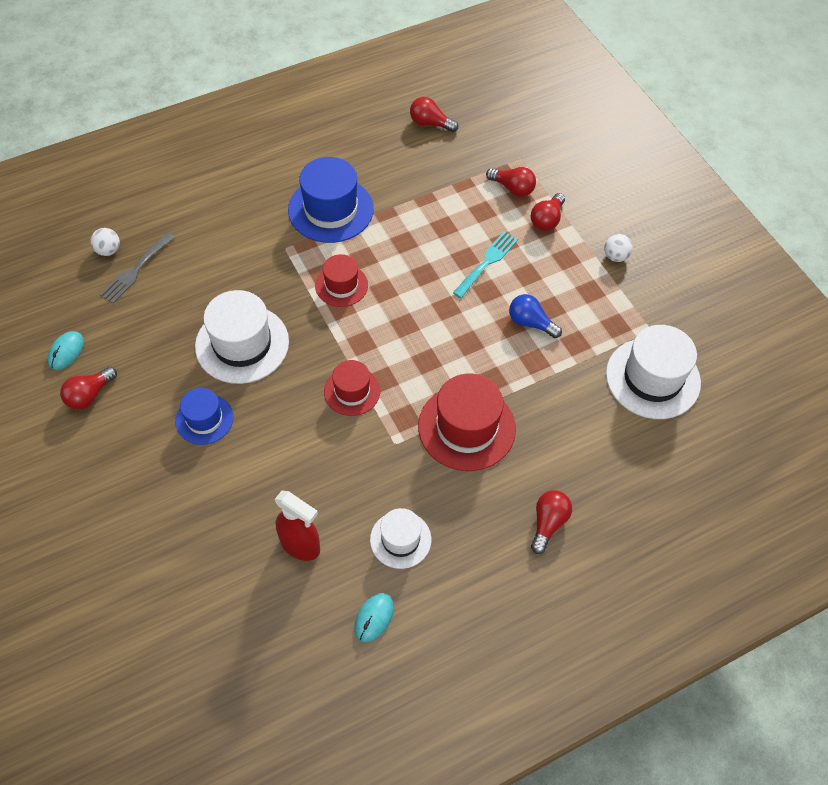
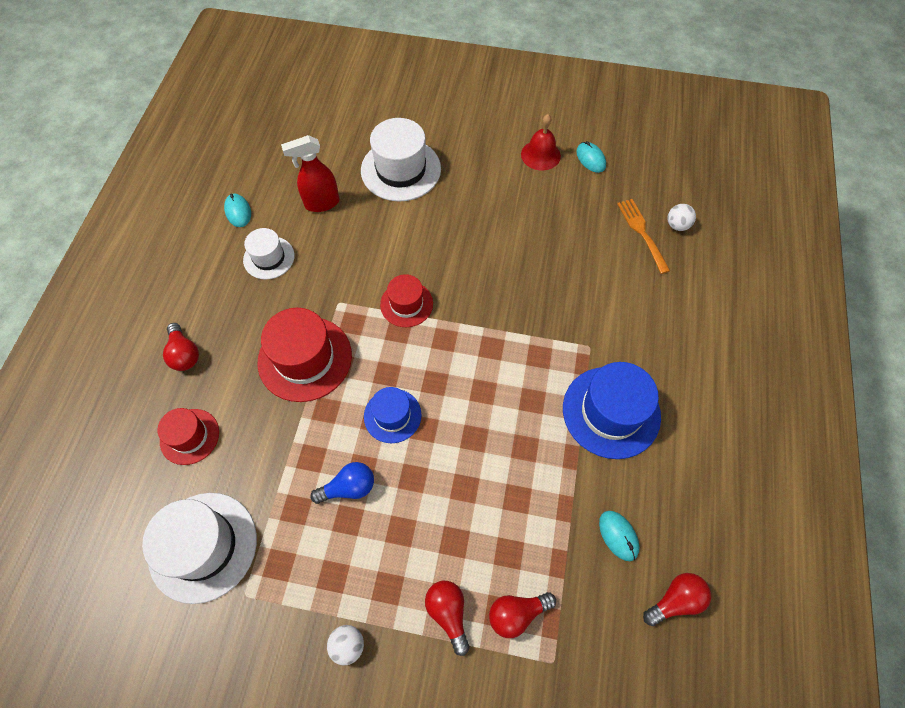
camera: 130 degrees right, 5 degrees up
(89, 395) = (540, 155): red light bulb -> red bell
(136, 270) = (642, 232): grey fork -> orange fork
(204, 419) = (464, 204): blue hat -> blue hat (392, 415)
(242, 344) = (511, 260): white hat -> white hat (401, 170)
(341, 285) = (514, 363): red hat -> red hat (189, 436)
(417, 165) = (618, 535): none -> turquoise mouse
(487, 262) = (443, 504): turquoise fork -> none

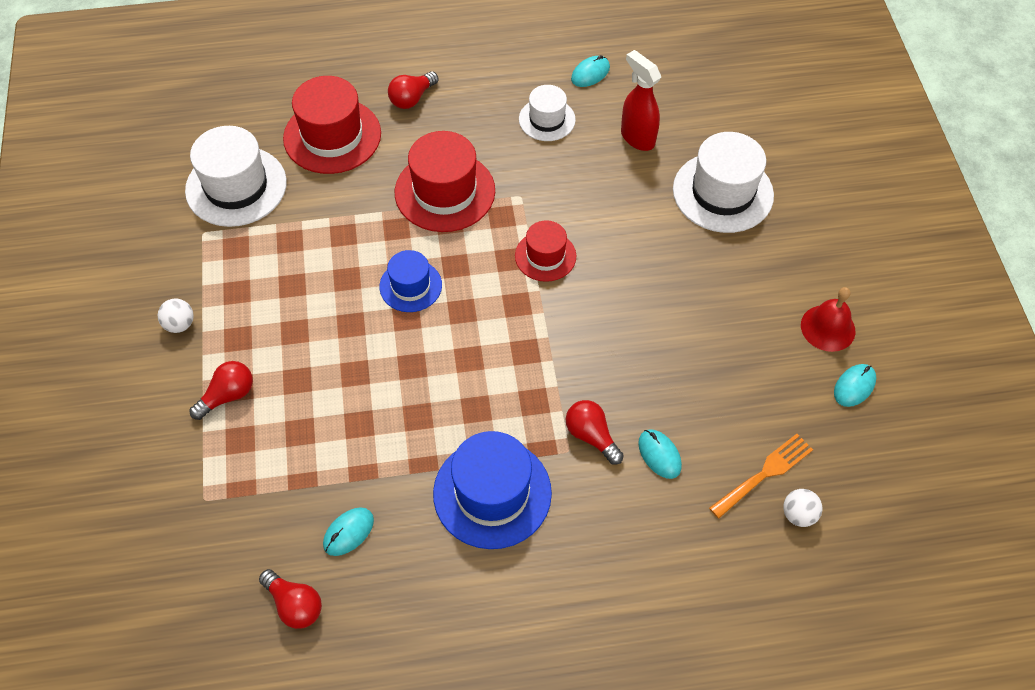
camera: 70 degrees right, 5 degrees down
(189, 436) = (332, 136): red hat -> red hat, size x1.70
(348, 487) = (323, 275): blue light bulb -> none
(517, 613) = (242, 455): red light bulb -> red light bulb (591, 436)
(610, 289) = (659, 455): none -> turquoise mouse

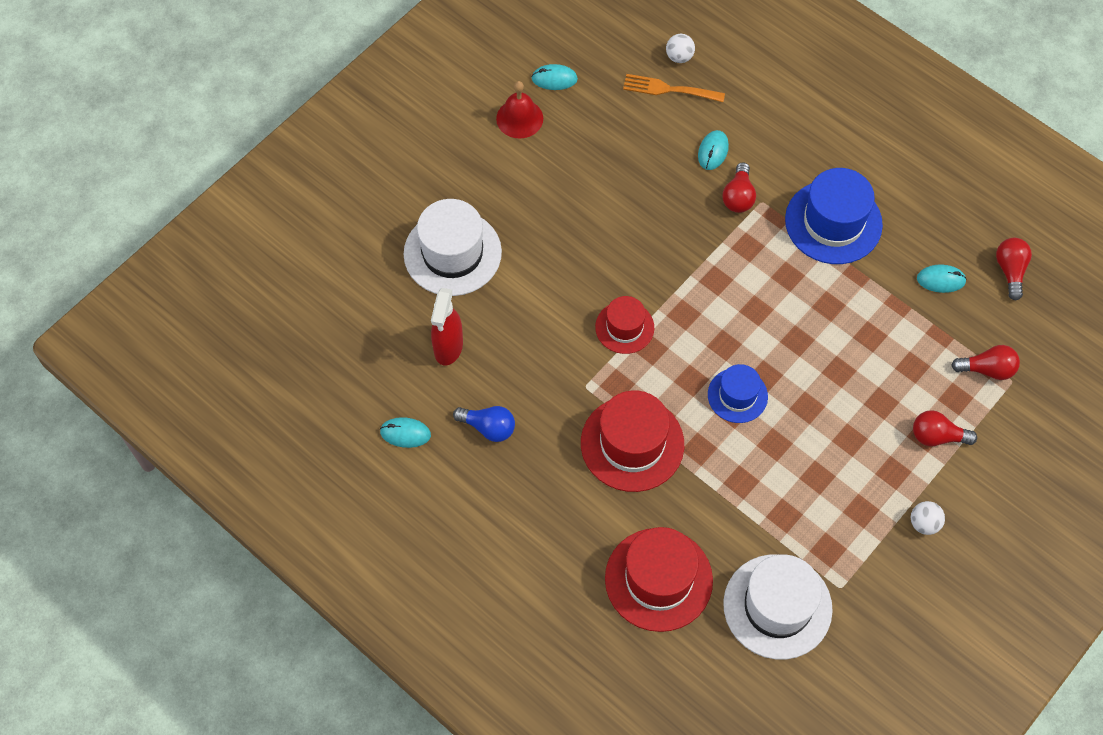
camera: 130 degrees left, 5 degrees up
(412, 98) = (560, 552): red light bulb -> red light bulb (987, 369)
(547, 119) = (488, 427): white hat -> blue light bulb

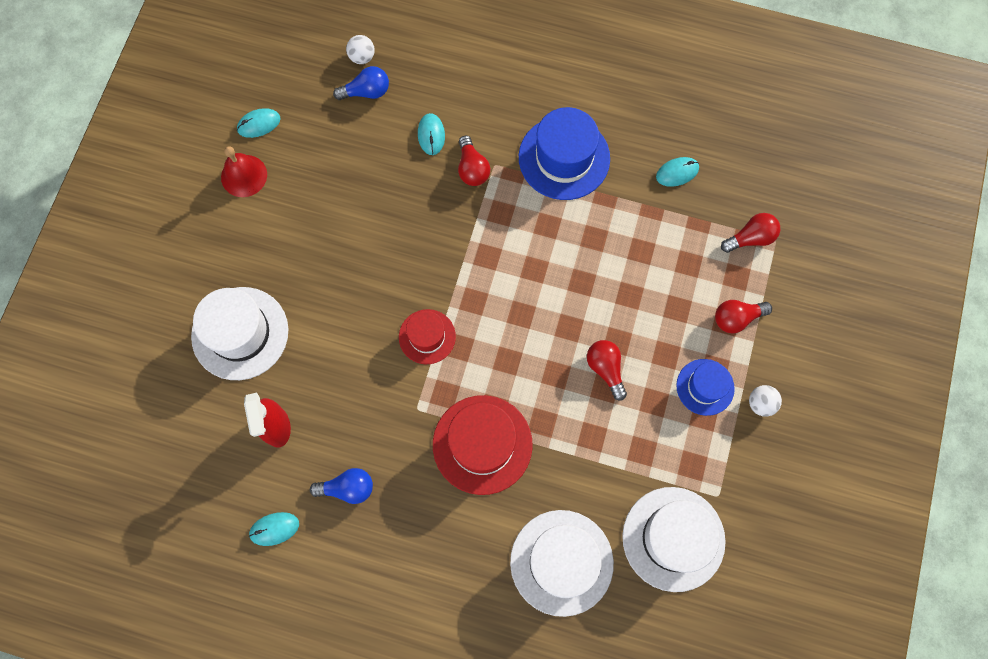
camera: 25 degrees left, 10 degrees up
(658, 579) = (561, 562): red hat -> white hat
(669, 89) = (366, 92): orange fork -> blue light bulb
(737, 395) = (553, 357): blue hat -> blue hat (705, 387)
(1010, 271) = (730, 139): red light bulb -> red light bulb (605, 369)

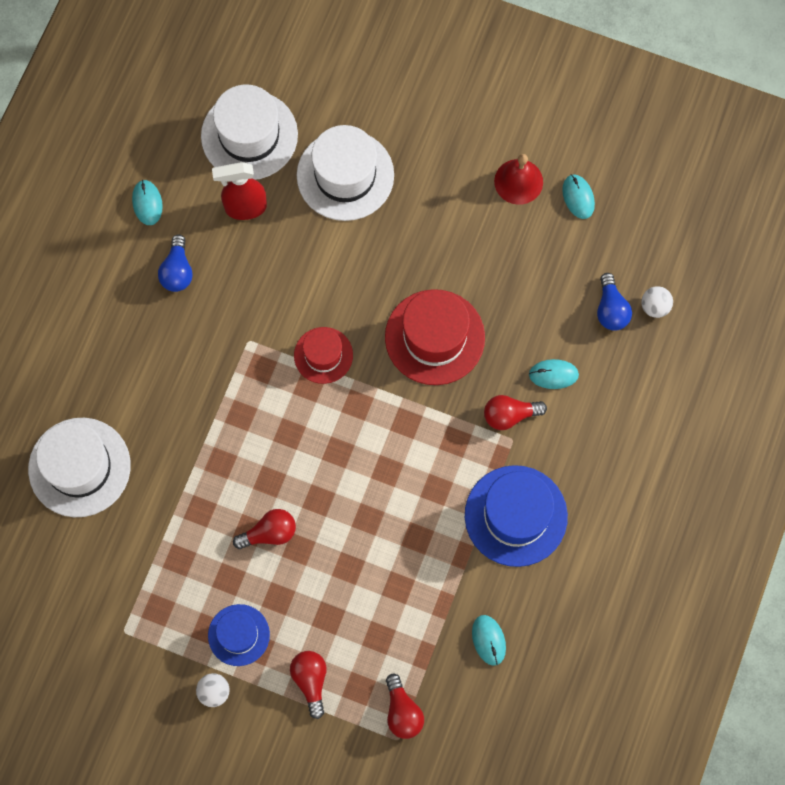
camera: 95 degrees right, 0 degrees up
(482, 444) = (205, 401): red hat -> red hat (434, 337)
(673, 538) = (87, 580): white hat -> white hat (249, 135)

